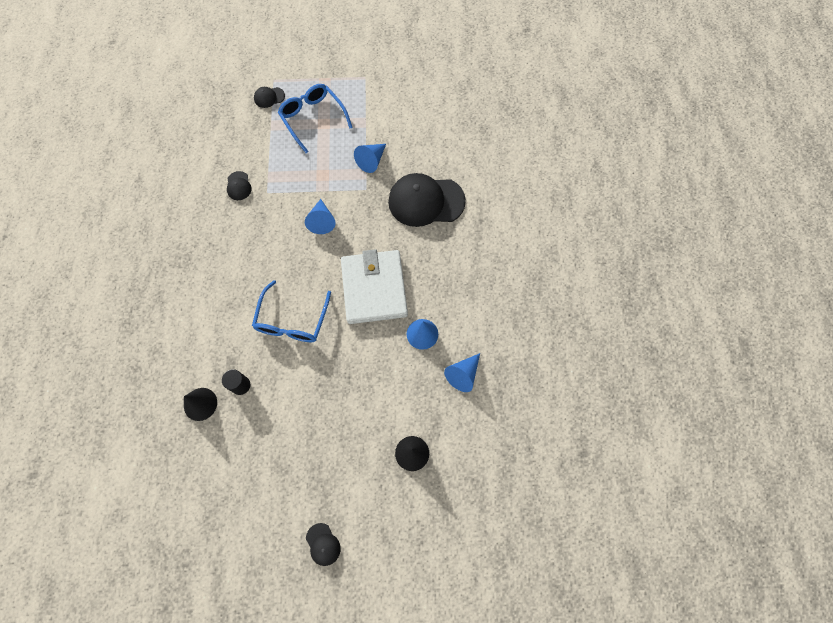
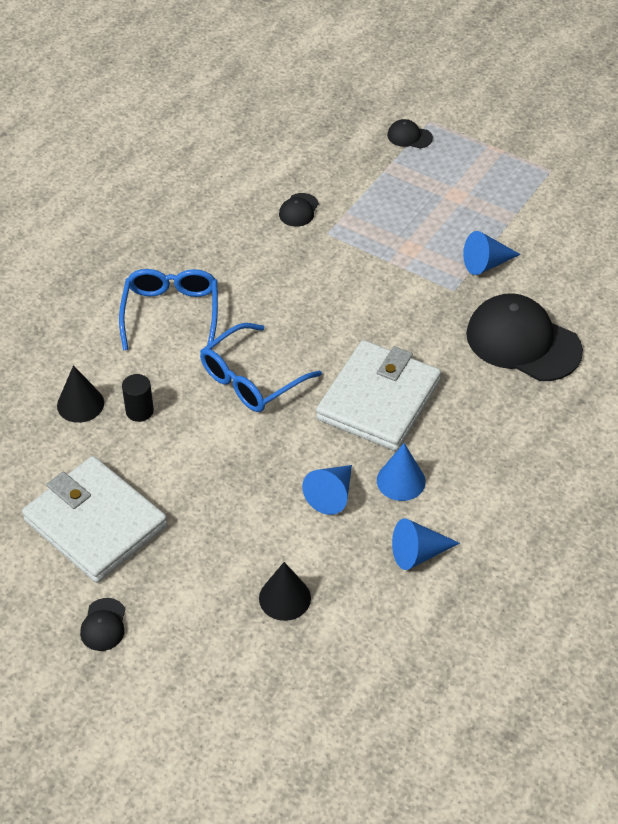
camera: 35 degrees right, 20 degrees down
(269, 479) = (95, 523): none -> white wallet
(313, 118) = (446, 184): blue glasses -> blue glasses (171, 313)
(321, 221) = (370, 296): blue cone -> blue cone (331, 495)

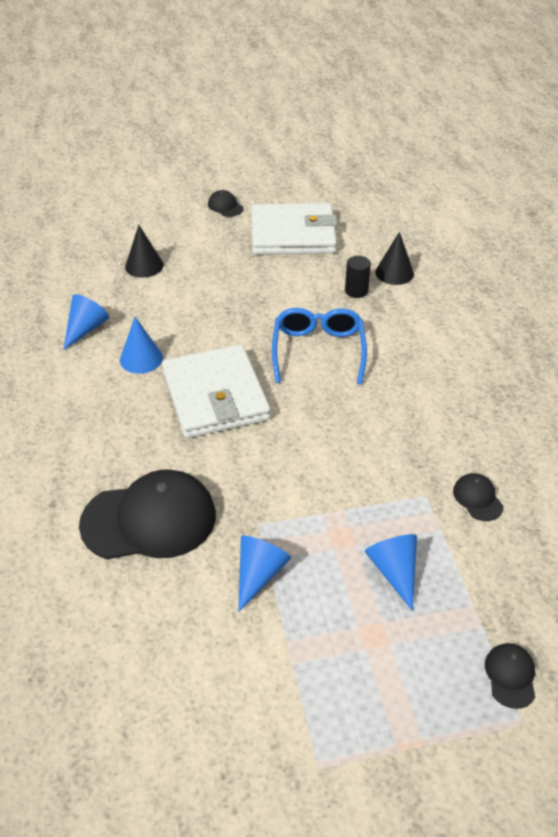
camera: 135 degrees right, 5 degrees down
(171, 313) = (433, 353): blue glasses -> none
(331, 495) = (178, 324): blue cone -> blue cone (394, 571)
(409, 136) = (510, 676): black cap -> black cap turned 60 degrees counterclockwise

